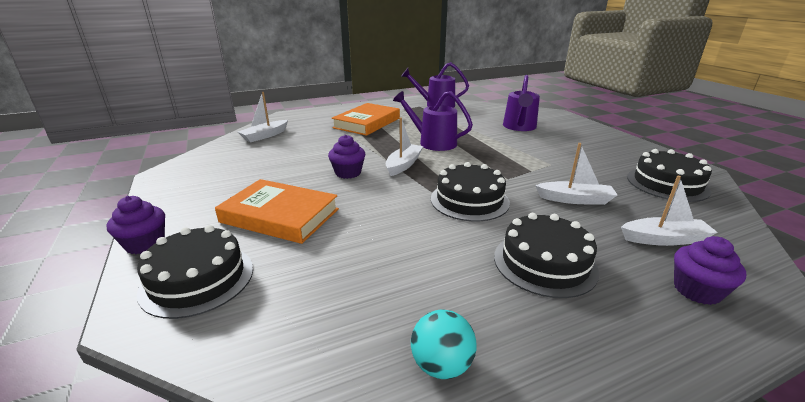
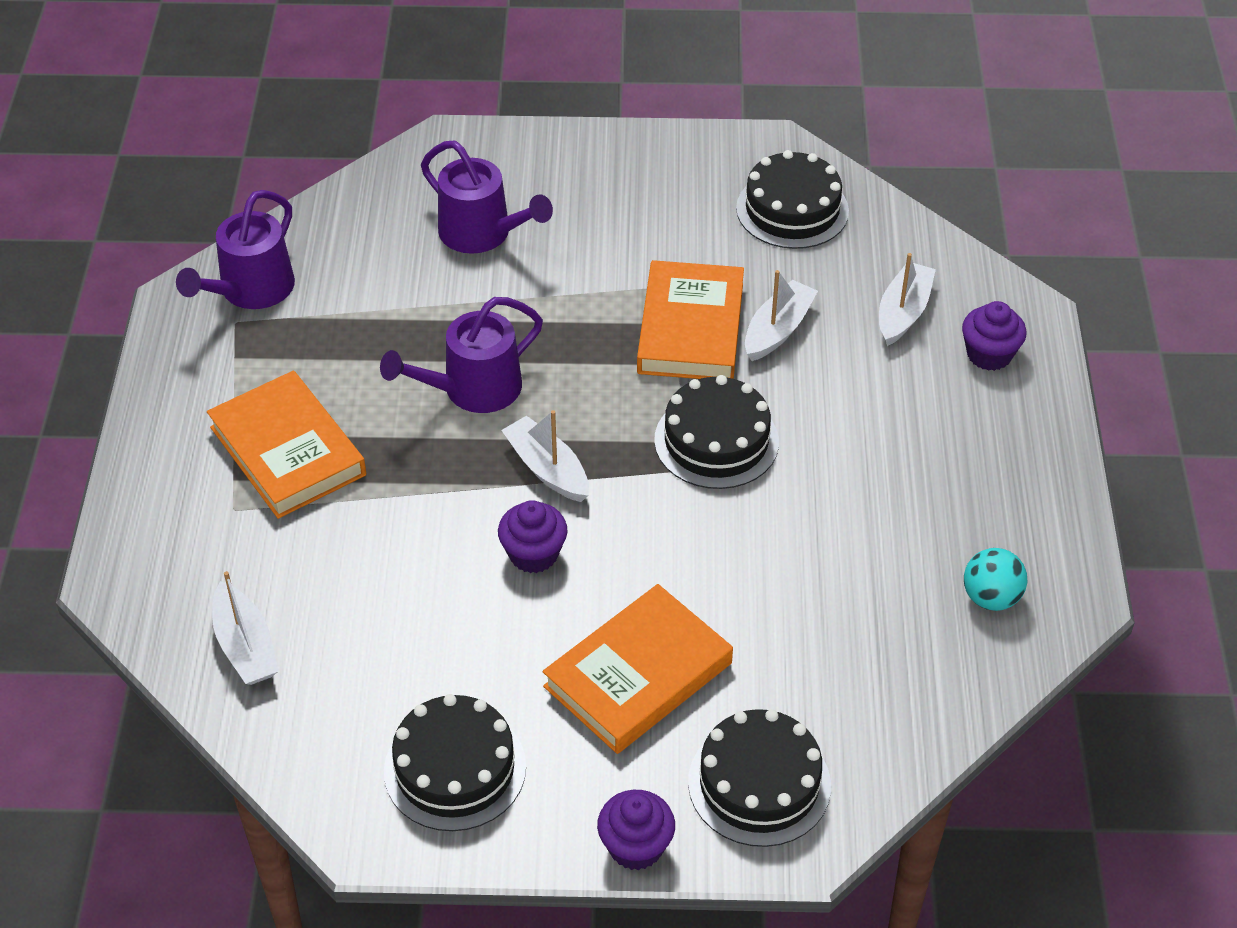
camera: 65 degrees left, 20 degrees up
(537, 176) = (691, 328): none -> orange book
(544, 263) = (891, 443): black cake -> black cake (455, 769)

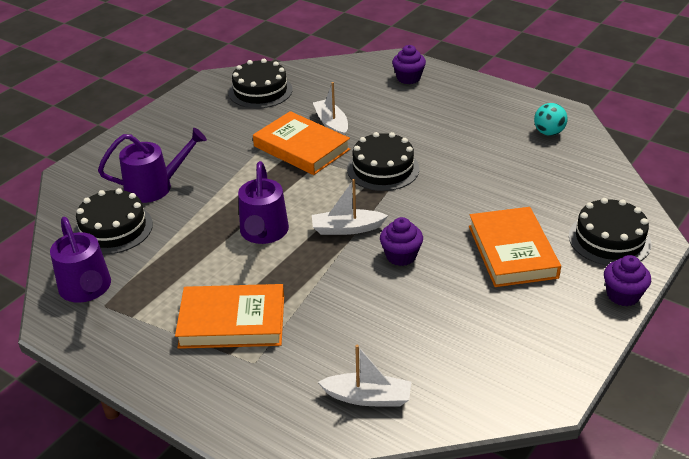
camera: 55 degrees left, 10 degrees down
(455, 769) = (526, 342): black cake -> black cake (113, 228)
(903, 312) = (359, 88): white boat -> none

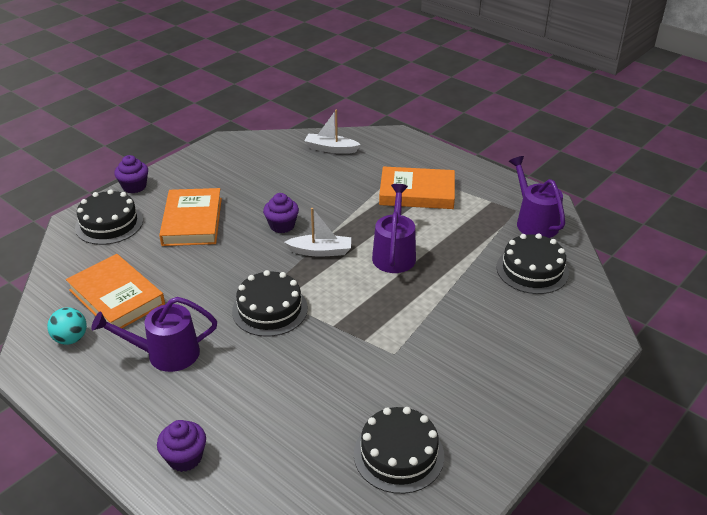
camera: 175 degrees left, 0 degrees up
(155, 187) = (506, 311): purple watering can -> purple watering can (165, 354)
(301, 148) = (351, 346): orange book -> orange book (116, 297)
(331, 124) = (311, 379): white boat -> none

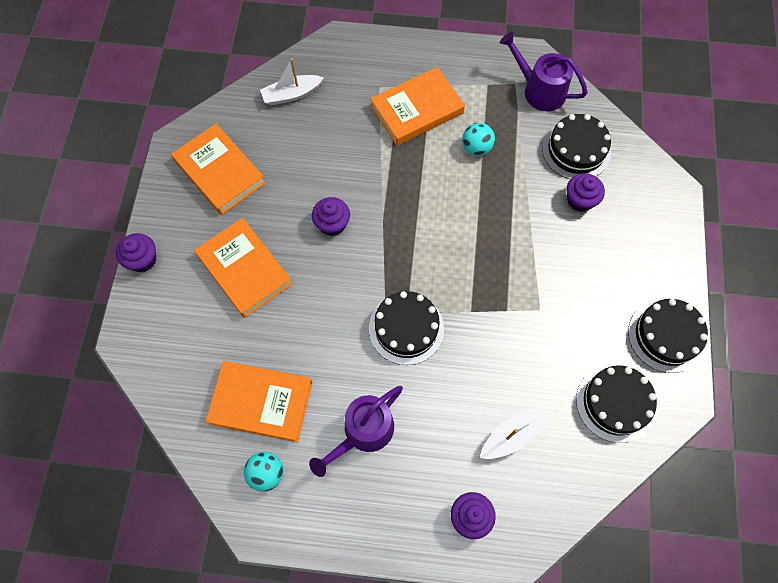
camera: 35 degrees left, 30 degrees up
(109, 224) = (166, 322): black cake -> black cake (666, 336)
(236, 166) = (220, 172): none -> orange book
(320, 251) = (392, 234): white boat -> white boat (512, 436)
(394, 254) = (456, 199): purple watering can -> none
(443, 232) = (476, 148): none -> turquoise ball
(504, 302) = (580, 200): none -> purple cupcake

